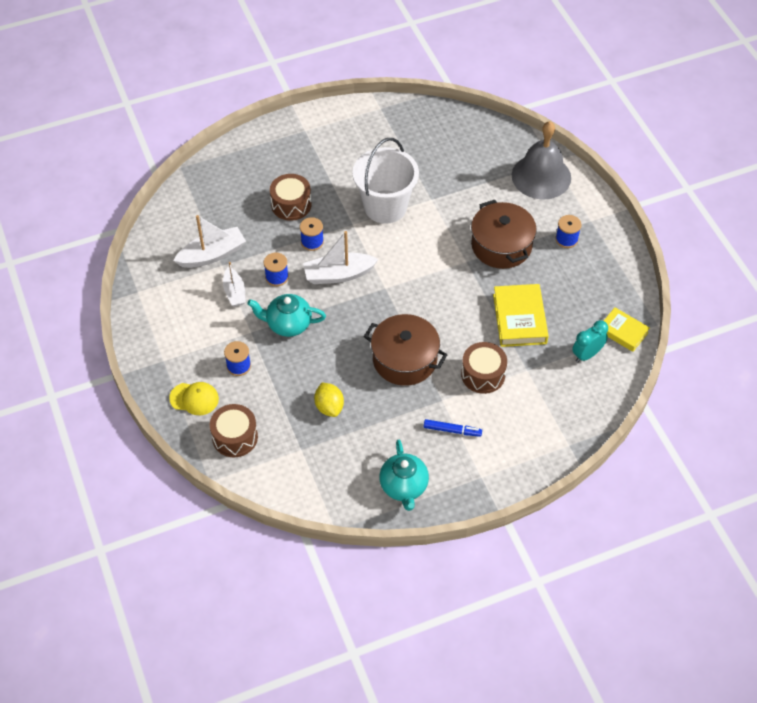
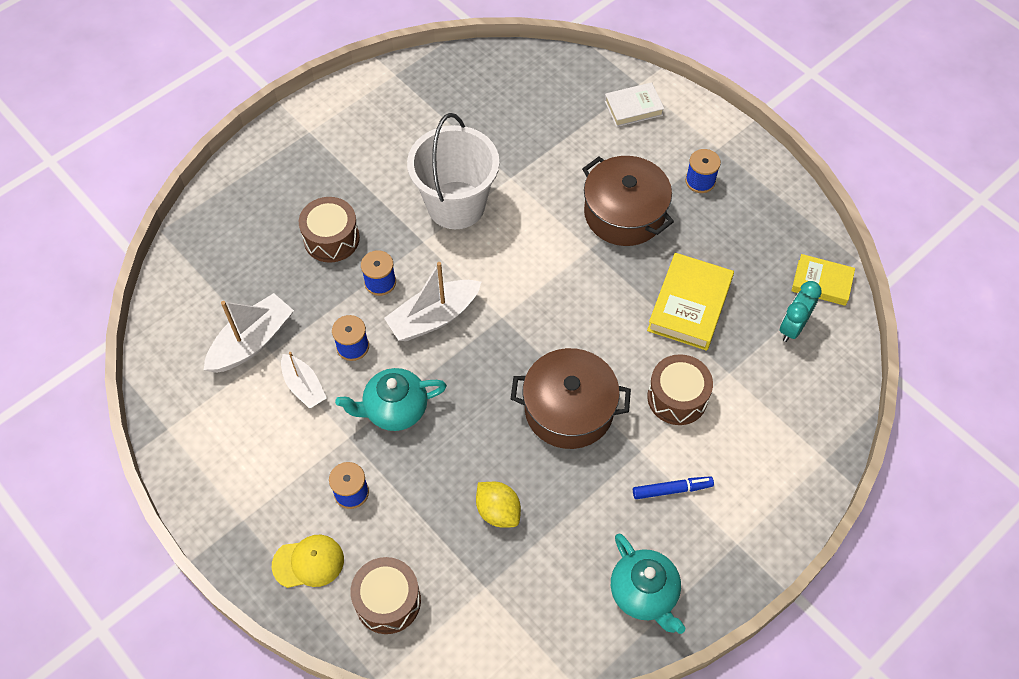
camera: 20 degrees left, 5 degrees up
(519, 319) = (689, 305): yellow book -> yellow book turned 45 degrees clockwise
(541, 176) = (633, 108): grey bell -> white book

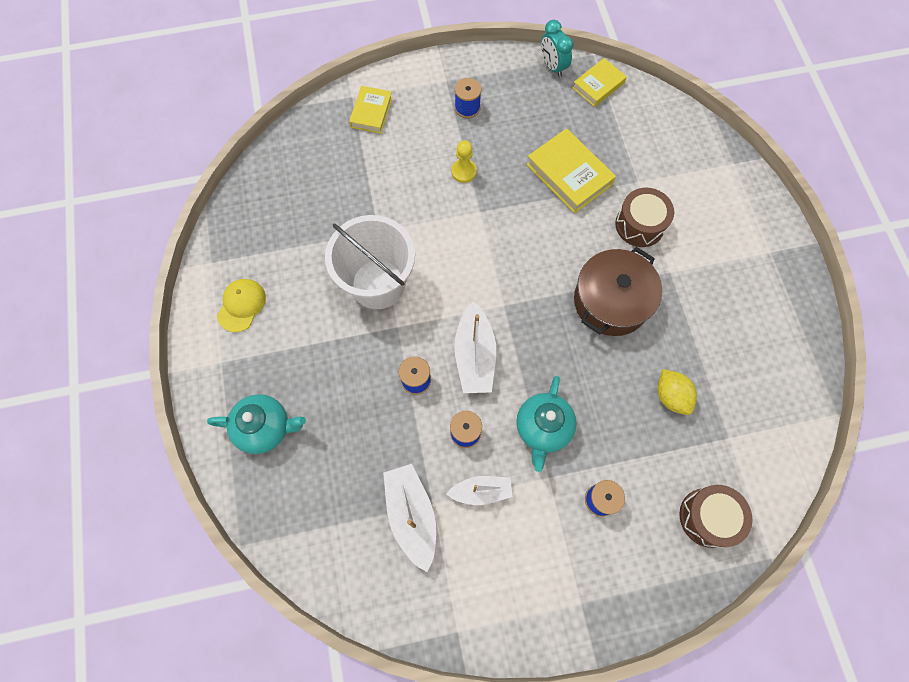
camera: 60 degrees left, 10 degrees up
(308, 562) = (646, 565): yellow cap -> yellow cap (241, 305)
(331, 239) = (347, 398): brown drum -> none
(498, 511) = (671, 396): yellow lemon -> yellow lemon turned 75 degrees clockwise
(624, 213) = (463, 171): brown pot -> yellow pawn
(633, 108) = (371, 112): white book -> yellow book
(644, 593) = (782, 331): turquoise teapot -> turquoise teapot (265, 428)
(672, 490) = (711, 269): blue marker -> none
(792, 327) = (623, 123): turquoise clock -> turquoise clock (552, 67)

